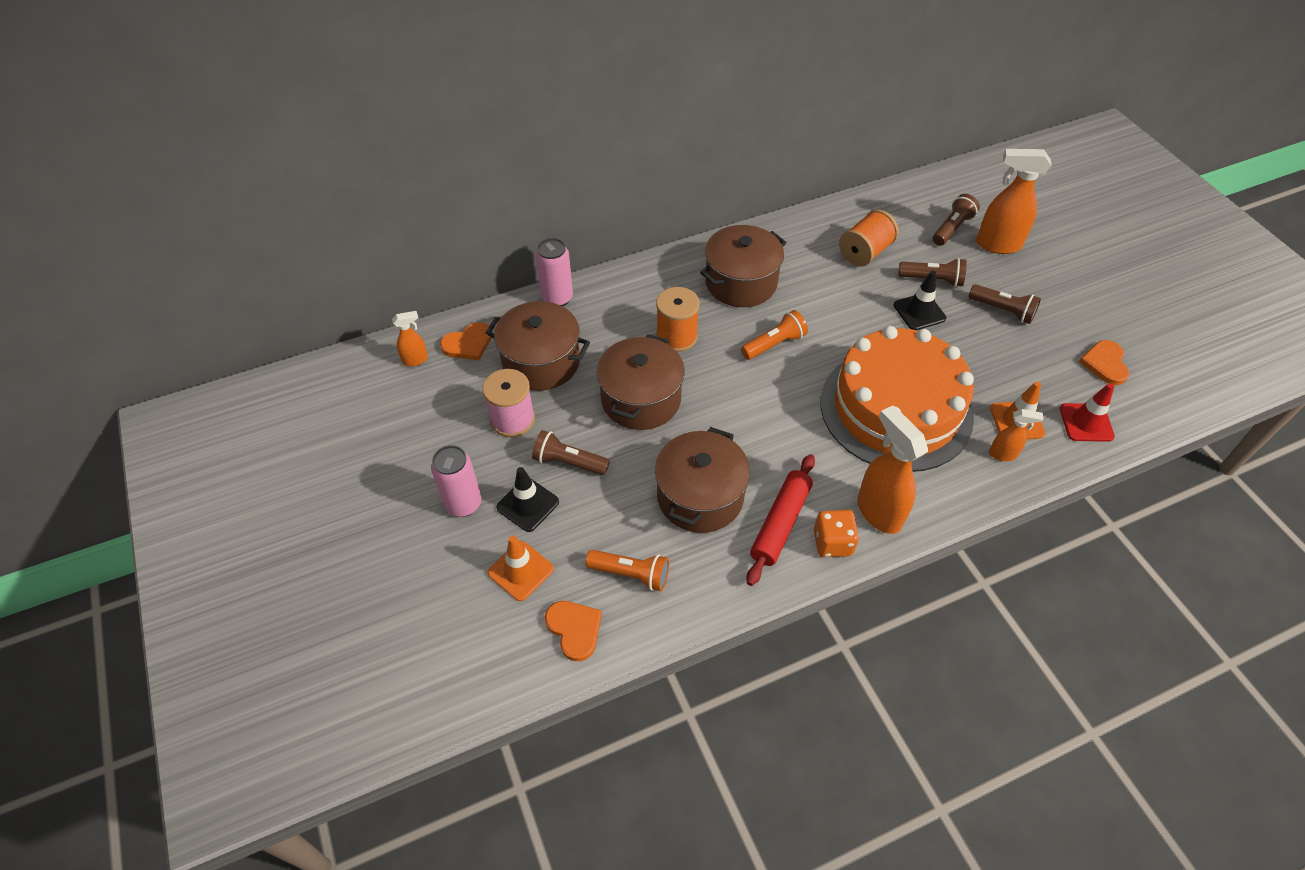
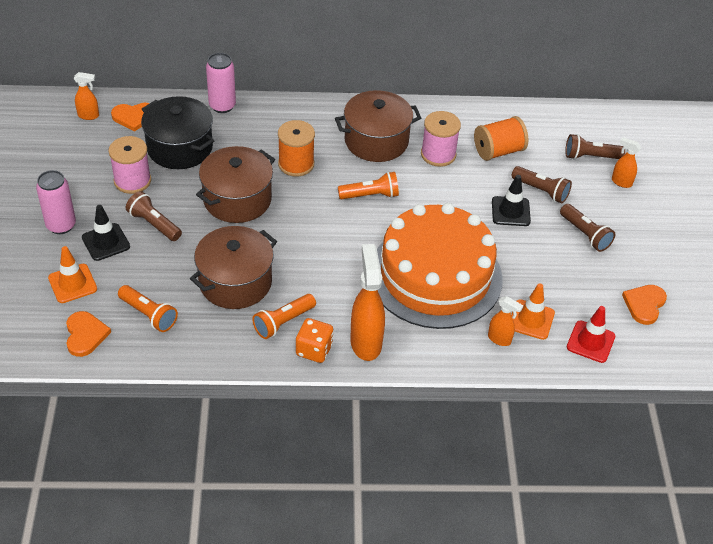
camera: 20 degrees right, 5 degrees down
(541, 362) = (180, 148): brown pot -> black pot
(780, 523) = (283, 322): red rolling pin -> orange flashlight
(810, 276) = (438, 154): none -> pink spool
(952, 228) = (590, 156): brown flashlight -> brown flashlight turned 150 degrees counterclockwise
(997, 245) = (621, 182): orange spray bottle -> orange spray bottle, size x0.52

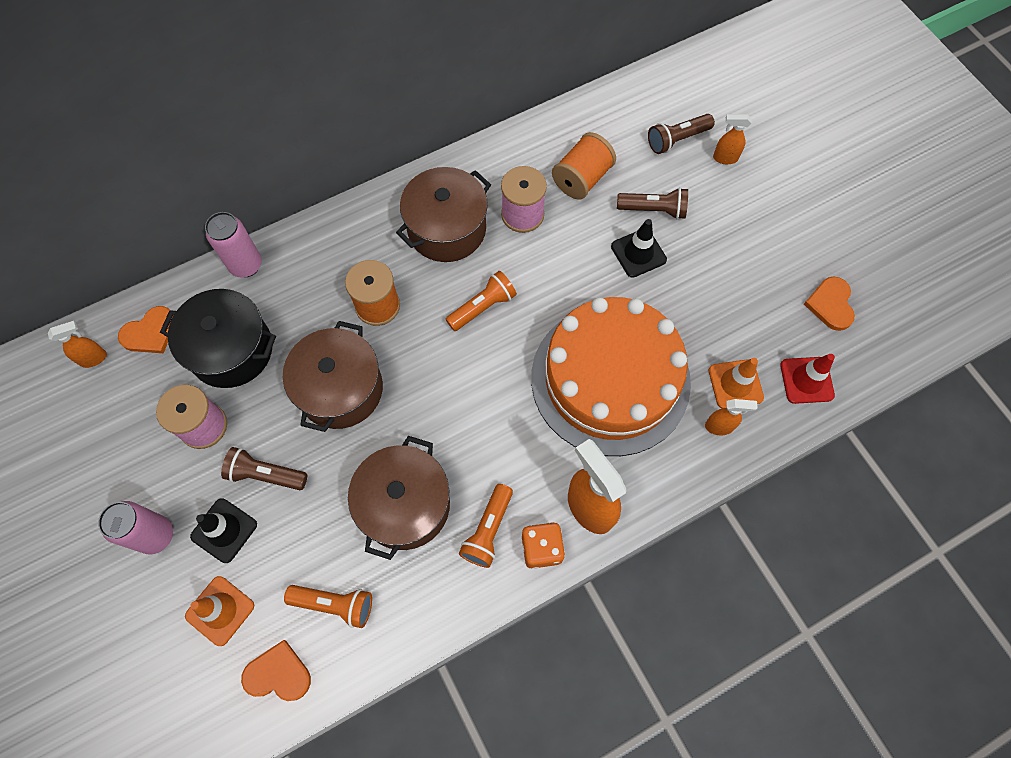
camera: 25 degrees left, 20 degrees up
(85, 335) = (278, 674): orange heart -> orange heart turned 45 degrees counterclockwise
(585, 234) = (727, 245): brown flashlight -> none

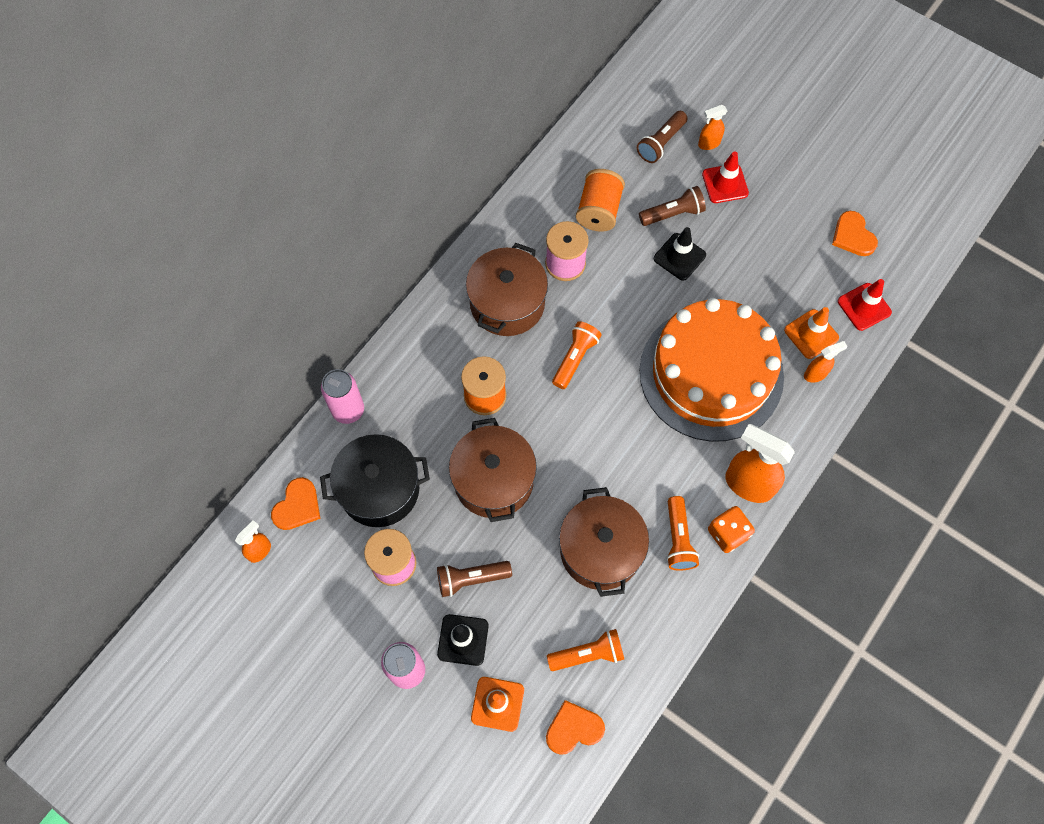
camera: 25 degrees left, 0 degrees up
(721, 202) = (725, 184): none -> red traffic cone

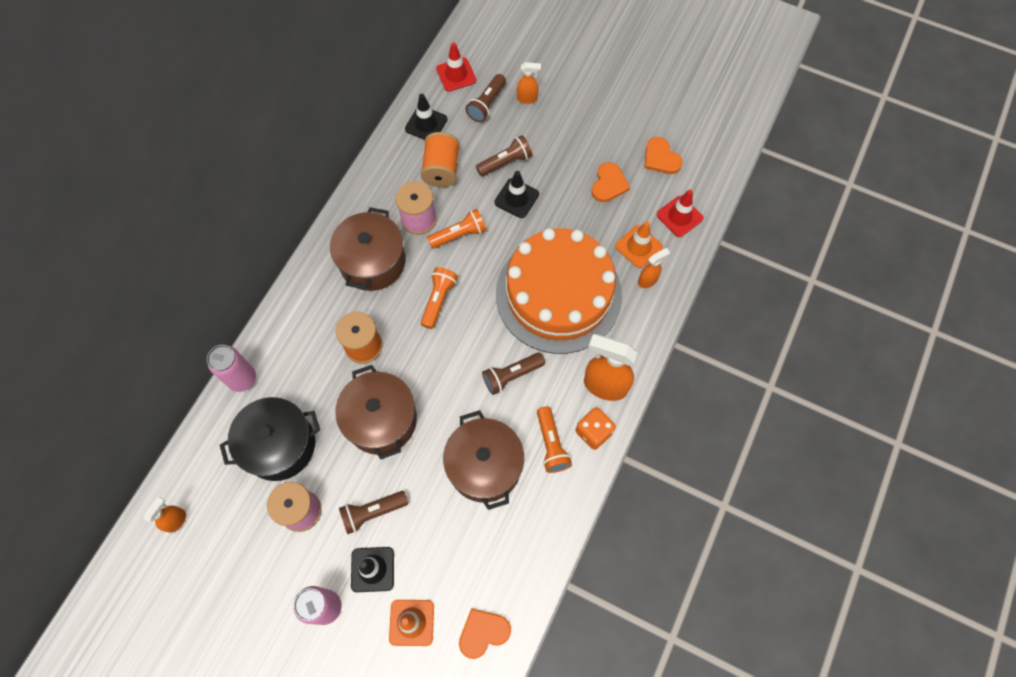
camera: 10 degrees left, 0 degrees up
(297, 506) = (206, 473): orange heart -> orange heart (609, 184)
(588, 156) = (426, 124): none -> black traffic cone
(588, 654) = (486, 562): orange flashlight -> orange flashlight (459, 235)
(645, 456) = (511, 375): none -> brown flashlight
(708, 144) = (527, 99): orange spray bottle -> orange spray bottle turned 150 degrees counterclockwise
(725, 184) = (546, 130): red traffic cone -> red traffic cone (456, 75)

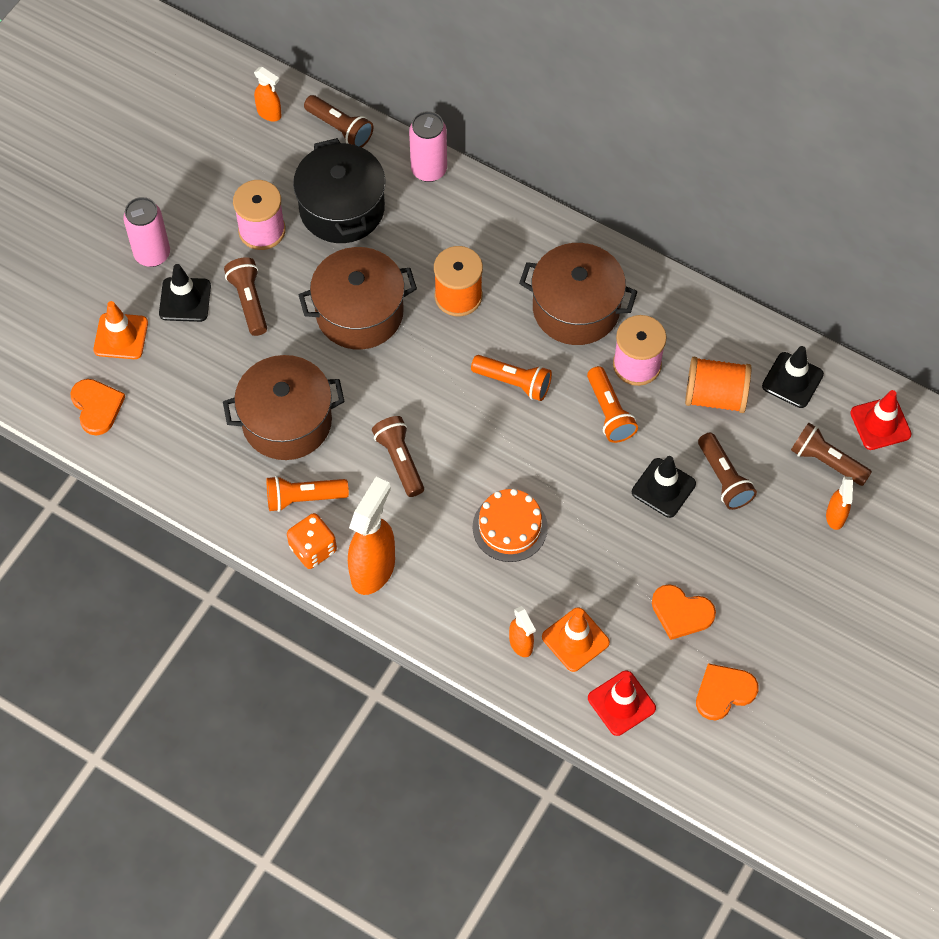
camera: 95 degrees right, 5 degrees down
(196, 456) = (340, 128): none -> brown flashlight
(558, 294) = (510, 527): orange cake -> orange cake, size x0.44

